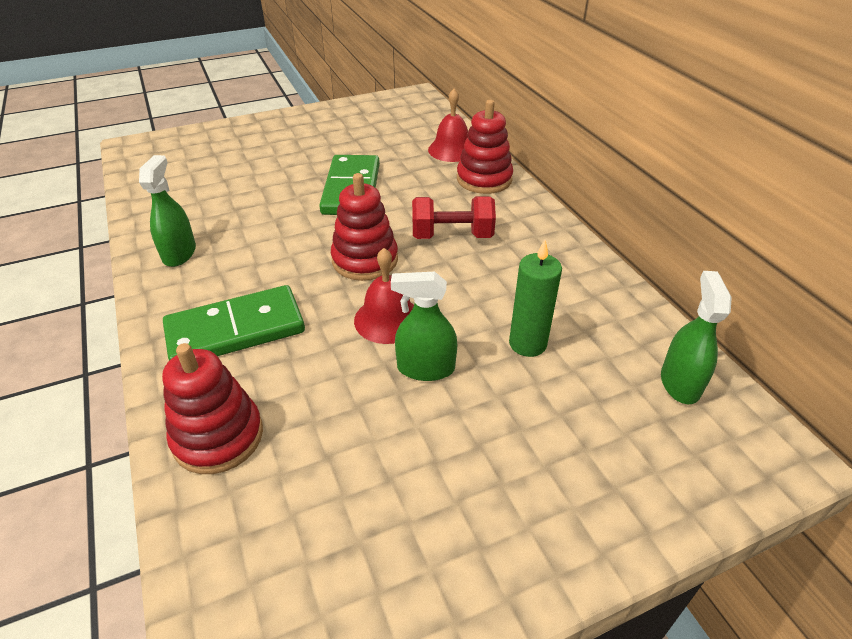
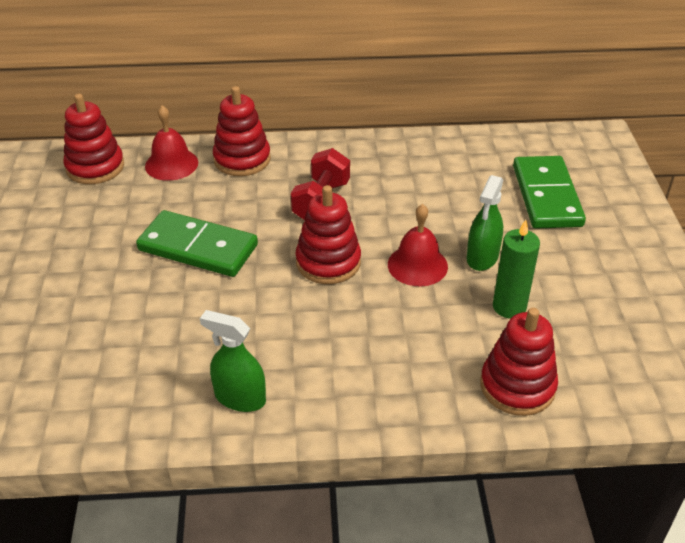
camera: 70 degrees left, 0 degrees up
(235, 330) = (390, 363): green domino -> green domino (547, 196)
(424, 122) = (95, 167): none -> red stacking toy
(527, 343) = (475, 200): green candle -> green candle (509, 307)
(680, 383) = (536, 150): green spray bottle -> none

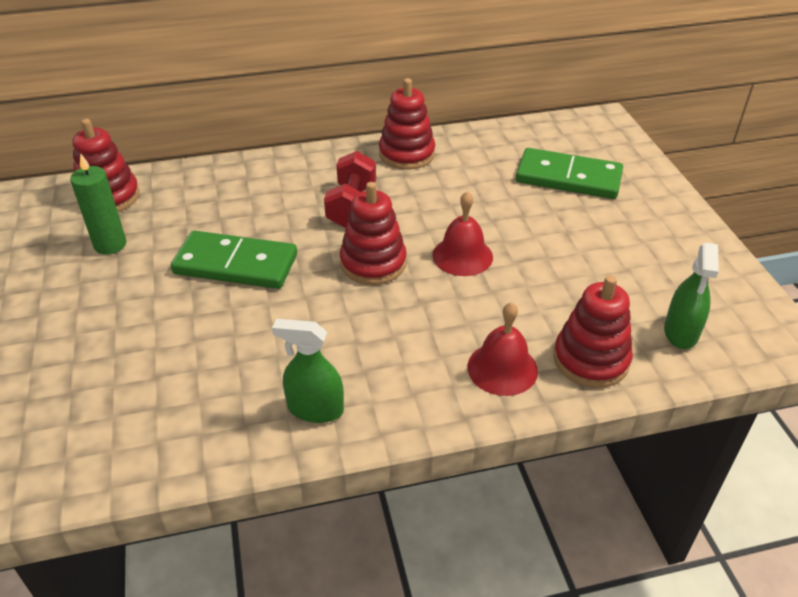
camera: 10 degrees left, 0 degrees up
(171, 164) = (189, 186): red bell -> red bell (502, 368)
(242, 159) = (261, 174): red stacking toy -> red stacking toy (406, 154)
(482, 257) = (523, 241): green spray bottle -> green spray bottle (681, 332)
(509, 307) = (562, 285): green candle -> green candle (110, 245)
(547, 196) = (568, 178): green domino -> green domino turned 60 degrees counterclockwise

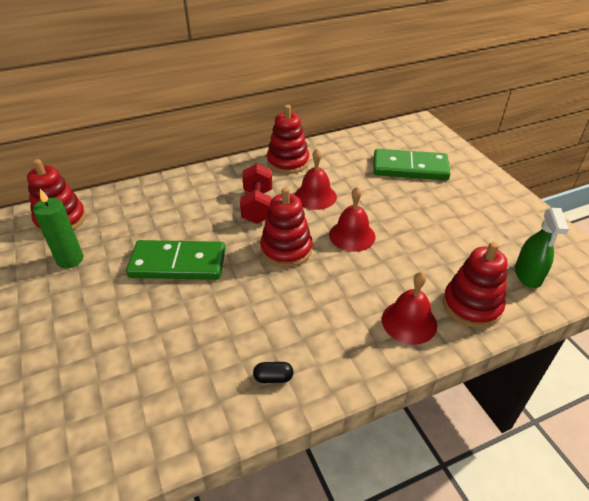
camera: 10 degrees left, 0 degrees up
(315, 409) = (273, 378): green spray bottle -> black capsule
(429, 201) = (315, 196): none -> red bell

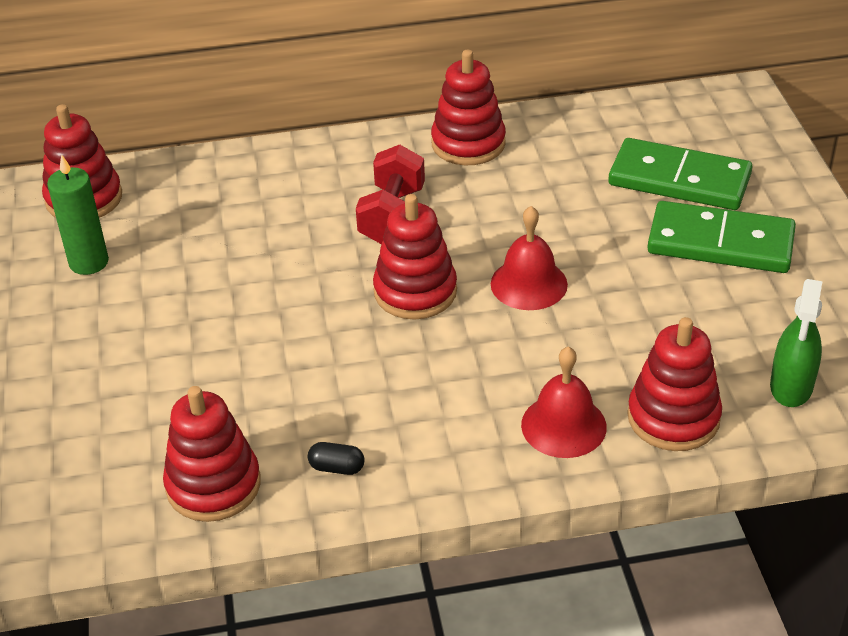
camera: 15 degrees right, 0 degrees up
(178, 263) = (244, 290): green domino -> green domino (720, 243)
(189, 407) = (213, 485): none -> red stacking toy
(315, 196) = (493, 210): red bell -> none

